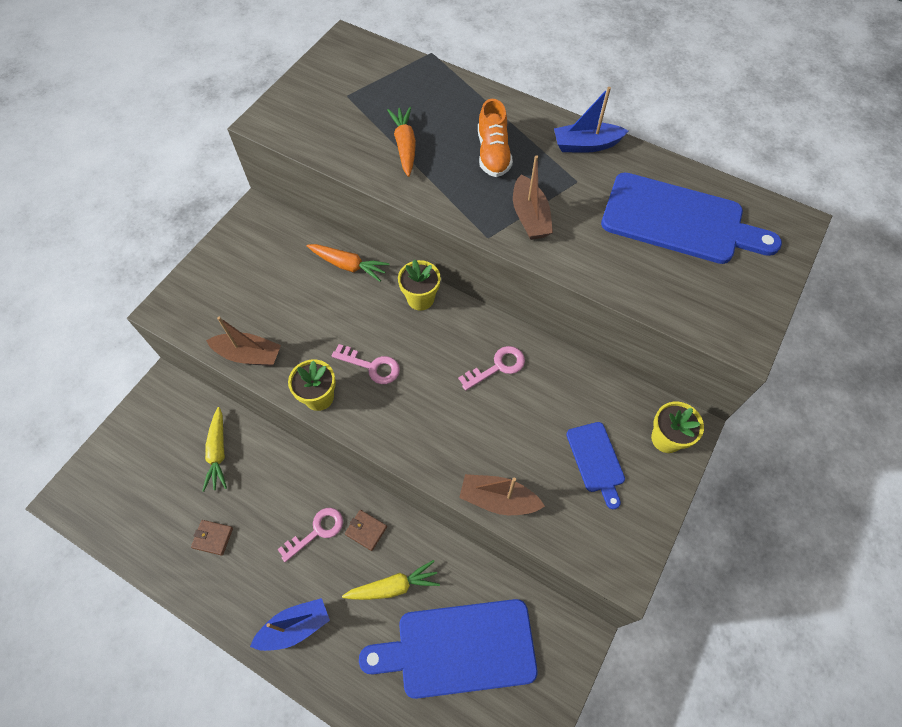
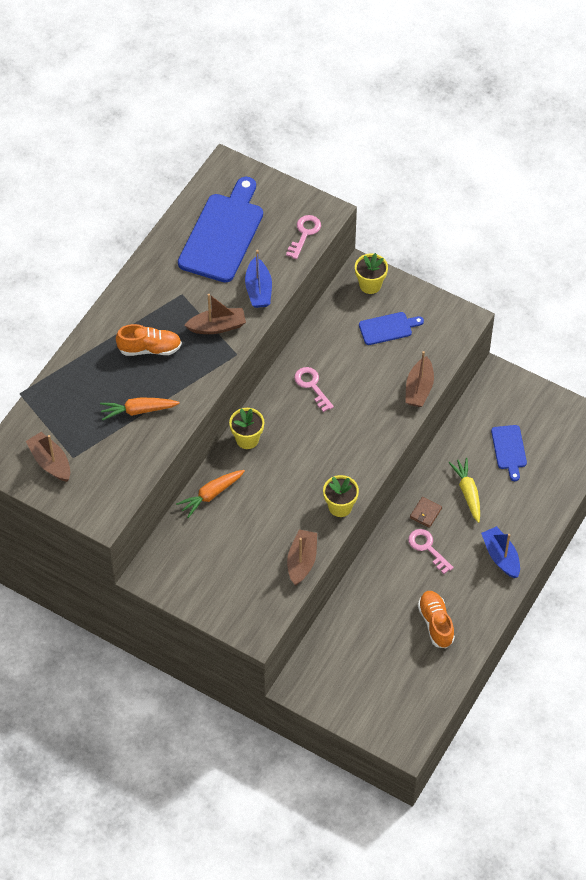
camera: 90 degrees left, 5 degrees down
(213, 538) = (435, 623): brown wallet -> orange shoe
(218, 452) = (361, 630): yellow carrot -> none
(342, 78) = (50, 462): none -> brown boat
(348, 265) = (211, 494): orange carrot -> orange carrot turned 150 degrees counterclockwise
(372, 366) = (312, 472): pink key -> pink key (304, 234)
(458, 648) = (509, 450): blue cutting board -> blue cutting board, size x0.50
(586, 145) = (143, 285): blue boat -> blue boat (258, 290)

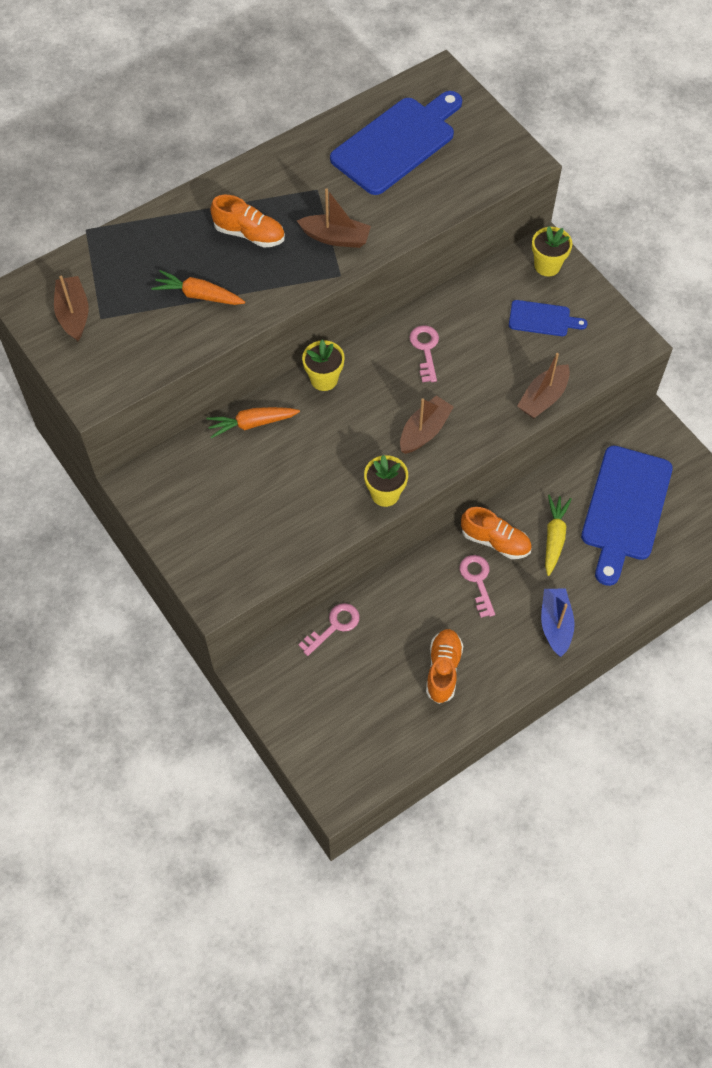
camera: 25 degrees right, 5 degrees up
(258, 290) = (403, 215): blue boat -> none
(302, 561) = (310, 537): brown boat -> brown boat (424, 431)
(304, 234) = (487, 174): pink key -> pink key (334, 626)
(425, 513) = (495, 541): brown wallet -> orange shoe
(509, 450) = (625, 509): blue cutting board -> blue cutting board, size x1.99

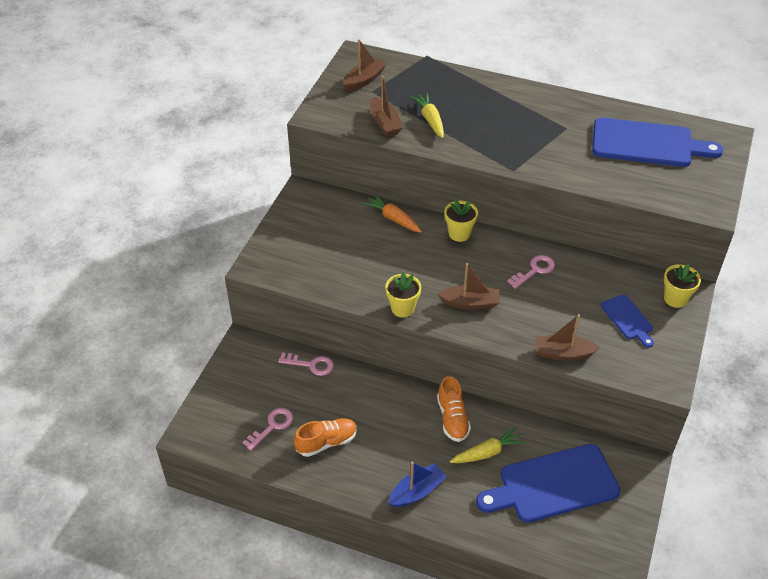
camera: 55 degrees right, 15 degrees down
(199, 295) = (430, 120): orange carrot -> yellow carrot
(249, 234) = (498, 117): orange shoe -> none
(335, 238) = (539, 154): brown boat -> brown boat (385, 123)
(477, 580) = (412, 425): pink key -> pink key (272, 426)

